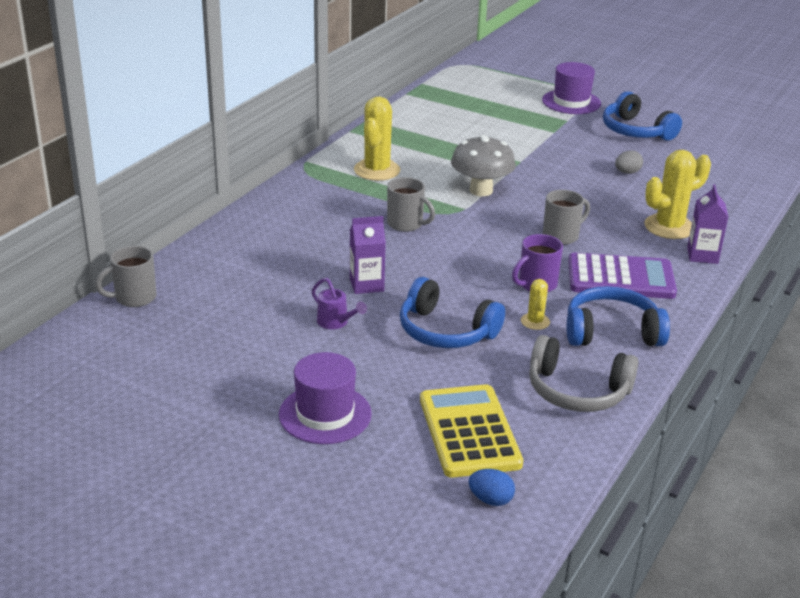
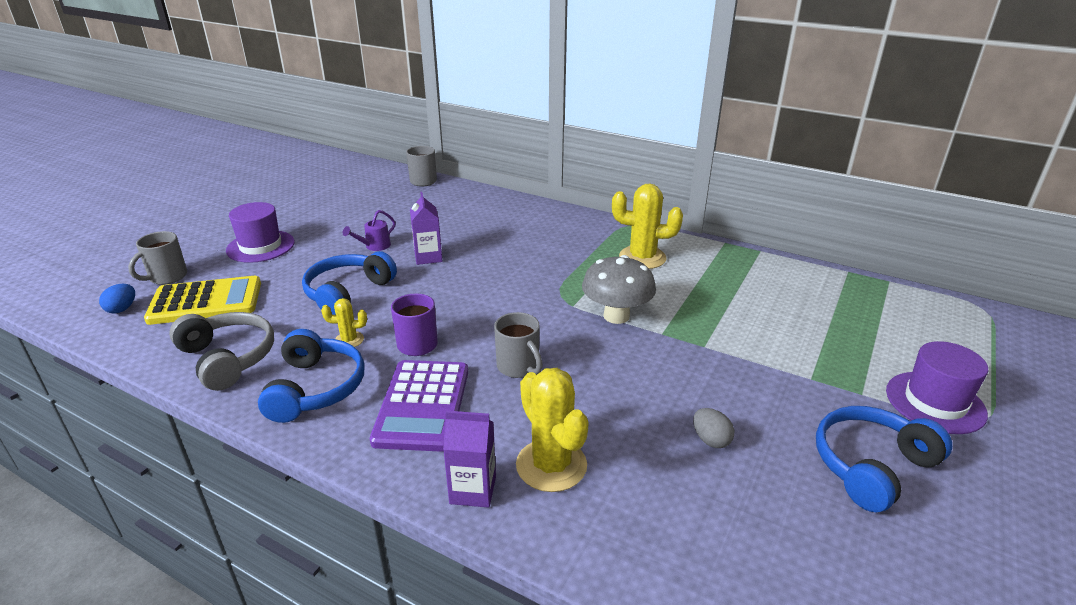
camera: 90 degrees right, 0 degrees up
(406, 224) = (534, 274): grey mug -> grey mug (167, 277)
(577, 391) = (228, 358): grey headphones -> grey headphones turned 120 degrees clockwise

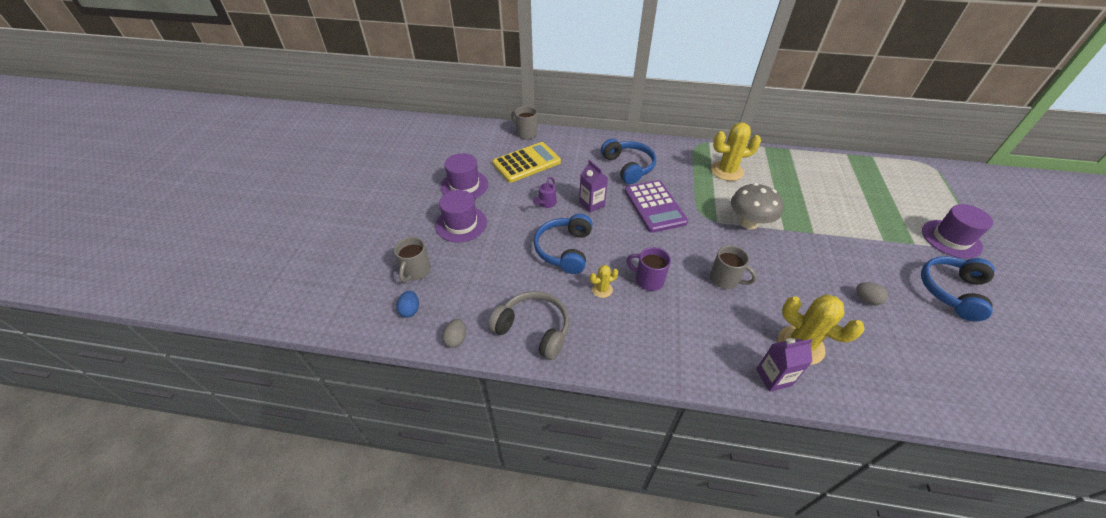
camera: 20 degrees left, 15 degrees up
(137, 346) = (456, 339): none -> grey egg
(206, 302) = (469, 285): yellow calculator -> yellow calculator (526, 163)
(303, 214) = (464, 185): none -> purple hat
(316, 388) = (616, 335): blue headphones -> blue headphones (628, 167)
(422, 405) = (693, 326): purple calculator -> purple calculator (654, 206)

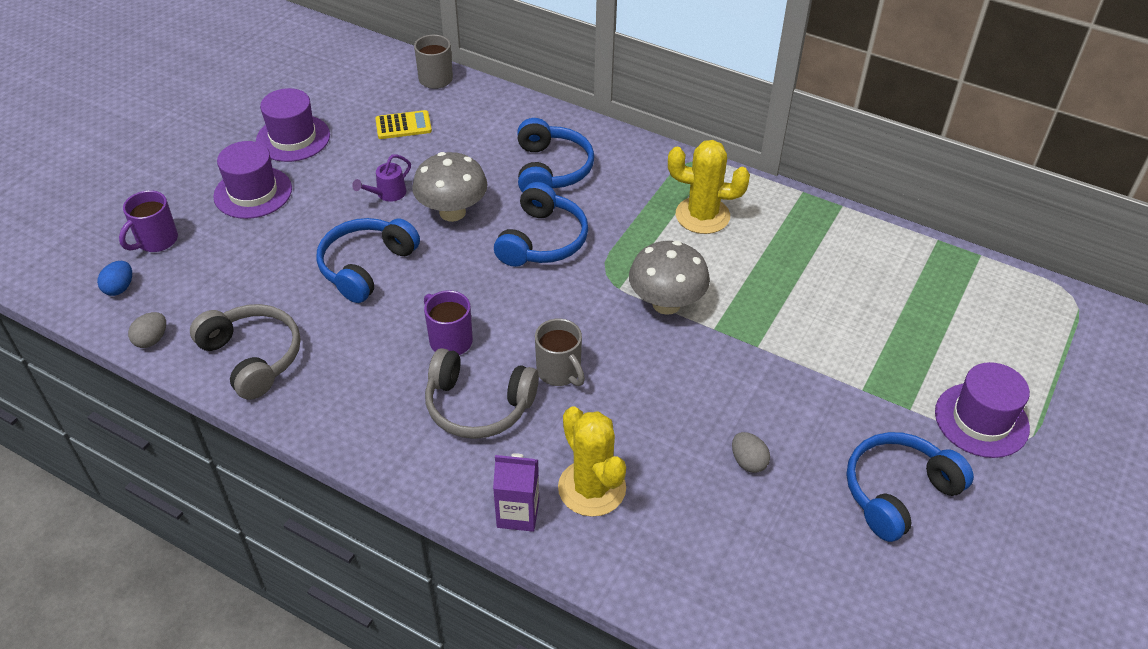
camera: 20 degrees right, 0 degrees up
(416, 271) = (156, 241): grey mug -> purple mug
(526, 163) = (403, 125): yellow calculator -> yellow calculator, size x0.55
(591, 204) = (452, 212): purple carton -> grey mushroom
(602, 289) = (377, 334): yellow cactus -> none
(654, 206) = (542, 240): purple calculator -> blue headphones
(696, 315) = (478, 406): none -> grey headphones

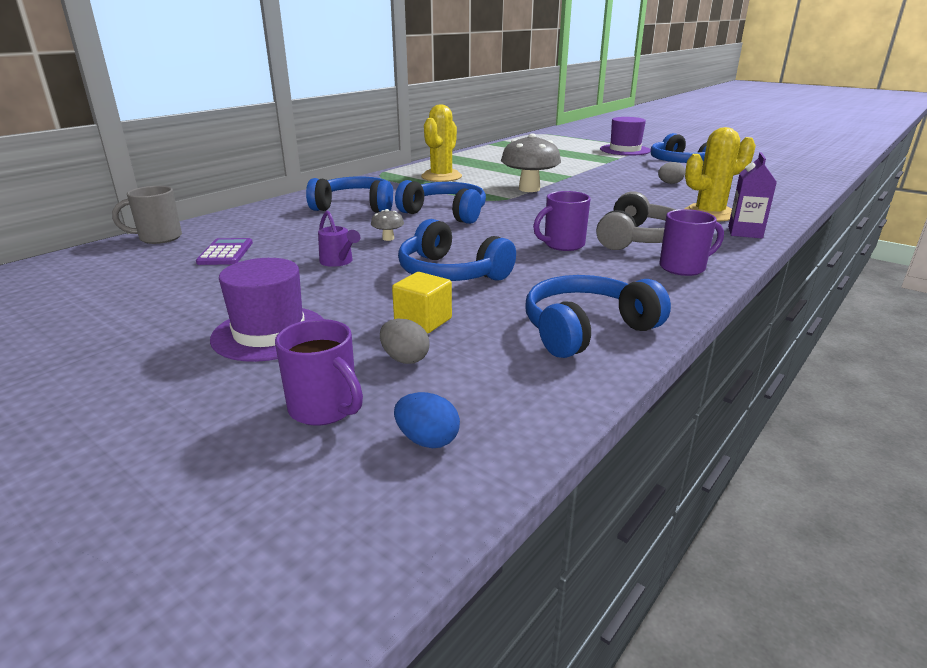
camera: 80 degrees left, 20 degrees down
(152, 340) = (552, 402): grey egg -> grey egg (405, 359)
(253, 357) = (586, 329): grey headphones -> blue headphones
(270, 264) = (423, 321): none -> yellow cube
(293, 138) = (176, 308): purple hat -> none
(391, 436) = (684, 268): none -> purple mug
(403, 125) = (225, 253): yellow calculator -> purple calculator
(452, 212) = (388, 238): grey mushroom -> grey mushroom, size x0.44
(560, 372) = (598, 216): grey mug -> none

